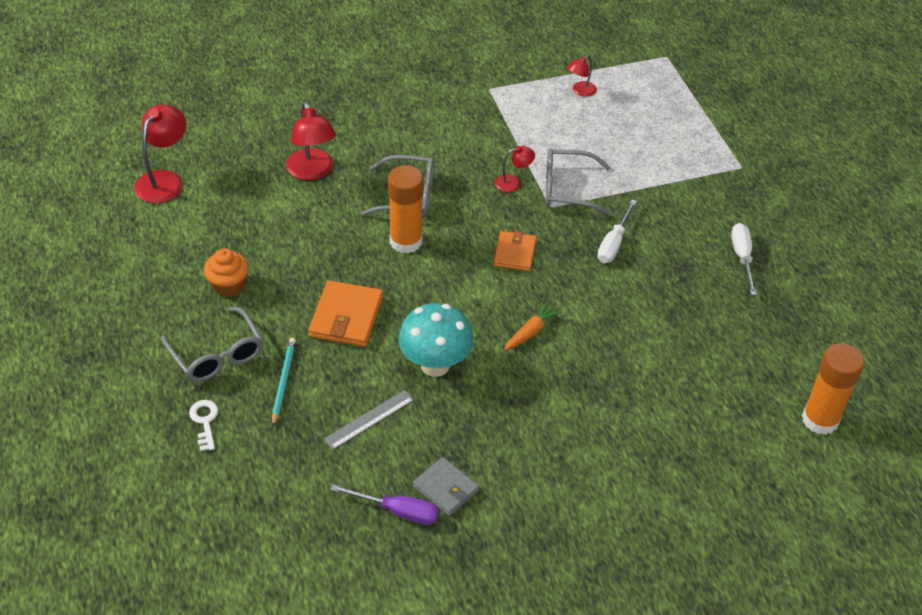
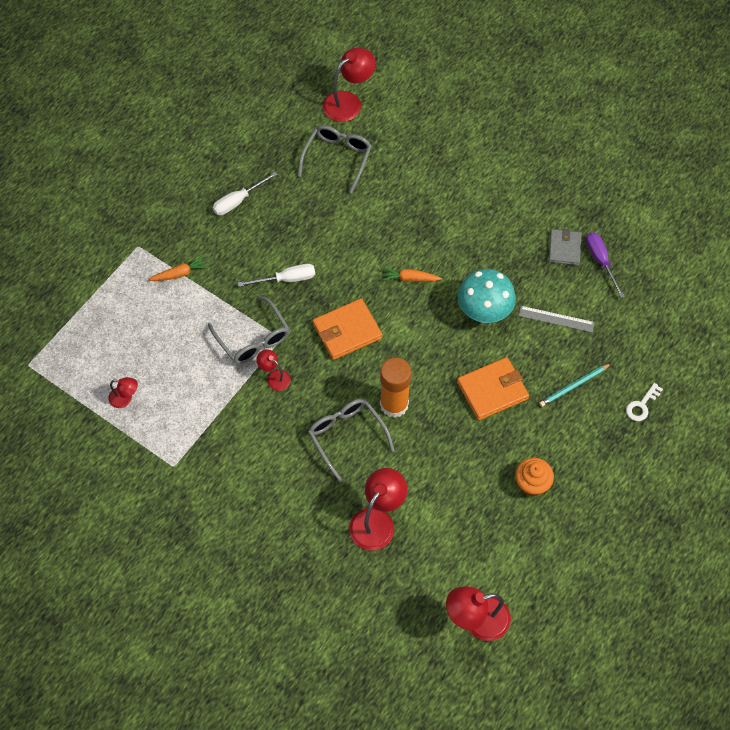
camera: 125 degrees left, 15 degrees up
(217, 355) = (591, 441): grey glasses -> grey glasses (337, 158)
(515, 253) = (347, 331): orange wallet -> orange wallet, size x1.50
(685, 178) = (180, 273): none -> orange carrot
(820, 420) = (348, 102): orange glue stick -> red lamp

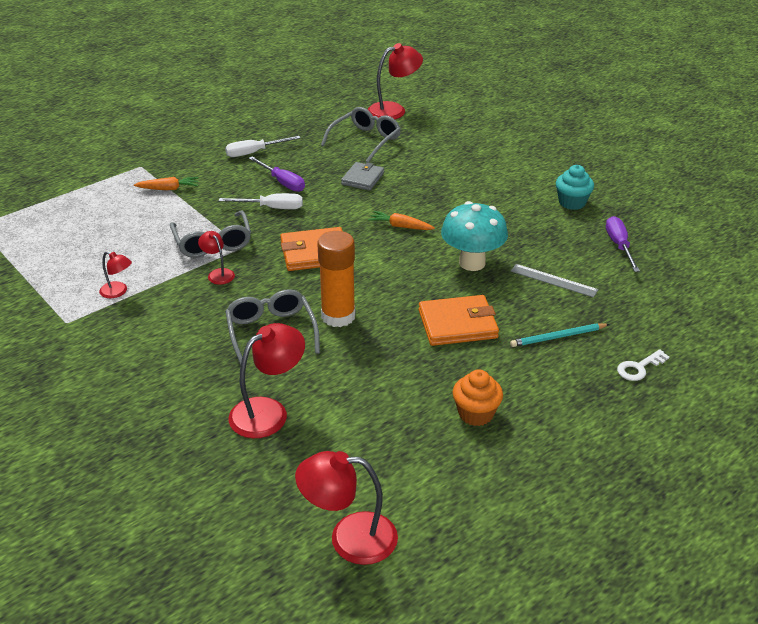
camera: 15 degrees right, 25 degrees down
(125, 399) = (53, 263): red lamp -> red lamp (118, 292)
(282, 240) = (282, 182): none -> purple screwdriver
(549, 210) = (572, 202): none -> turquoise cupcake
(564, 248) = (580, 231): grey wallet -> grey wallet (363, 178)

